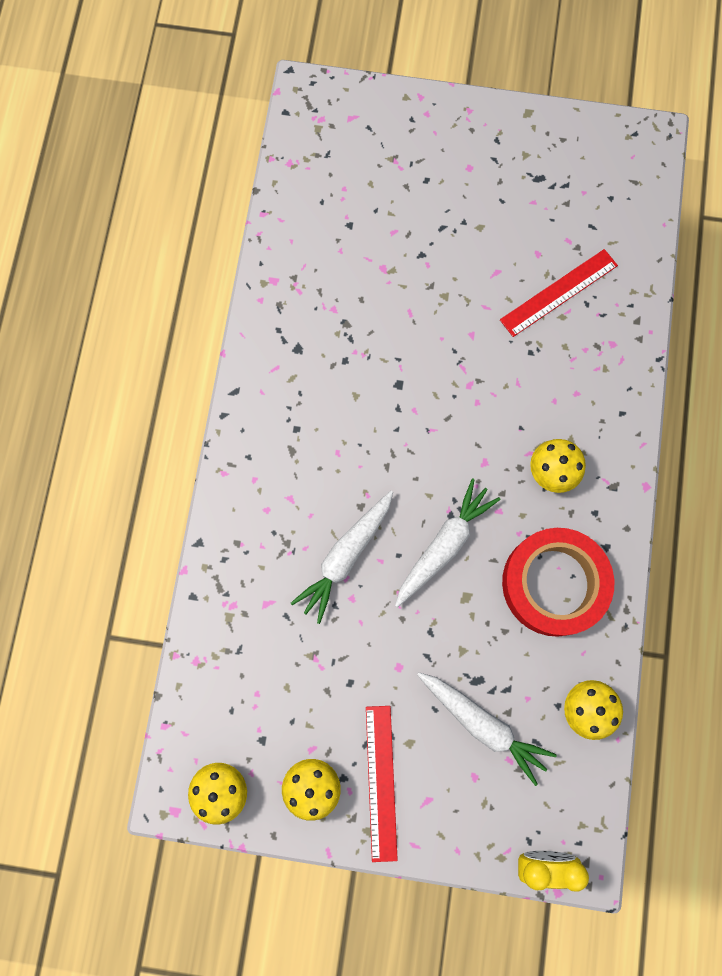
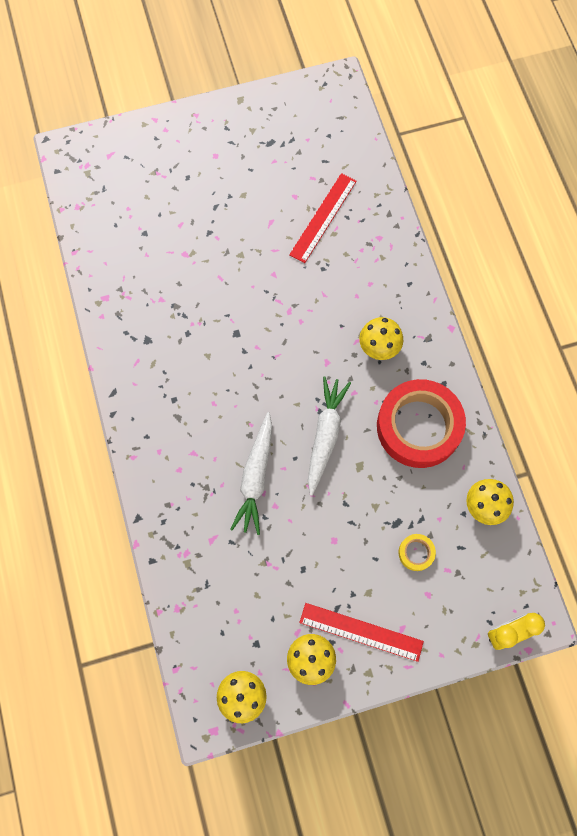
camera: 25 degrees left, 5 degrees down
(381, 782) = (361, 631): red ruler -> red ruler turned 45 degrees counterclockwise
(483, 724) = (416, 553): white carrot -> yellow tape

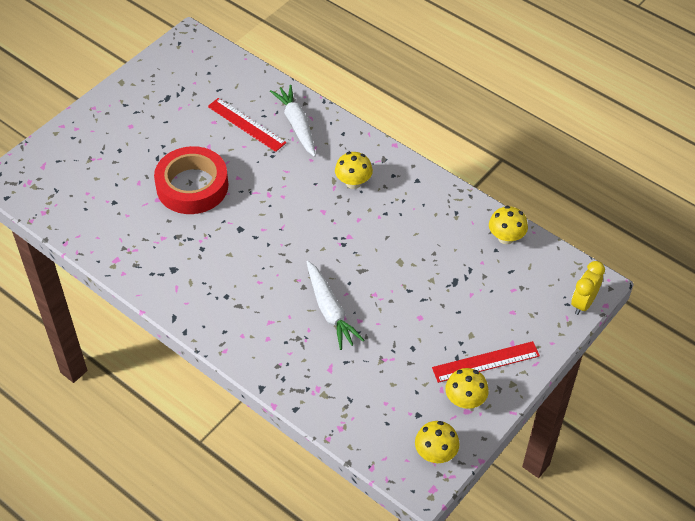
camera: 35 degrees left, 20 degrees down
(323, 217) = (246, 124): red ruler -> red ruler turned 45 degrees counterclockwise
(325, 435) = (359, 256): white carrot -> white carrot (296, 125)
(416, 553) = (483, 292): yellow tape -> none
(418, 426) = (421, 215): red tape -> red tape (192, 186)

